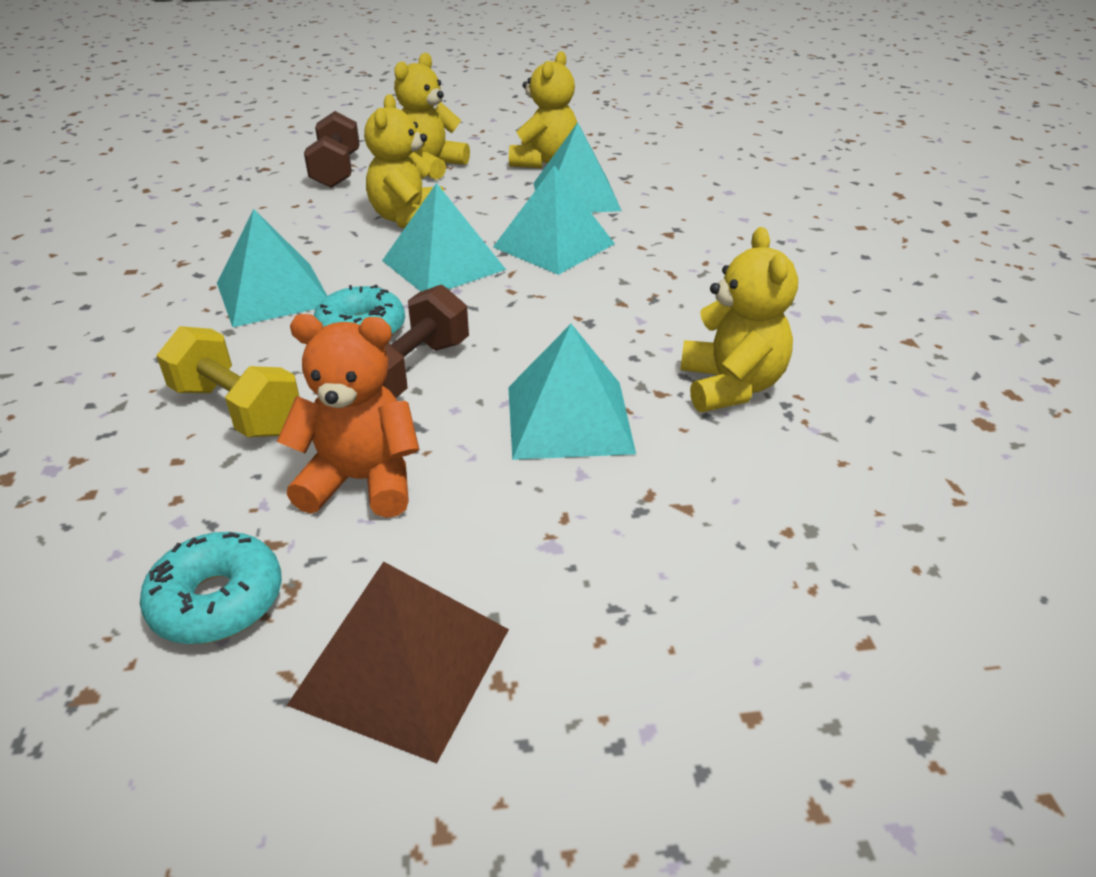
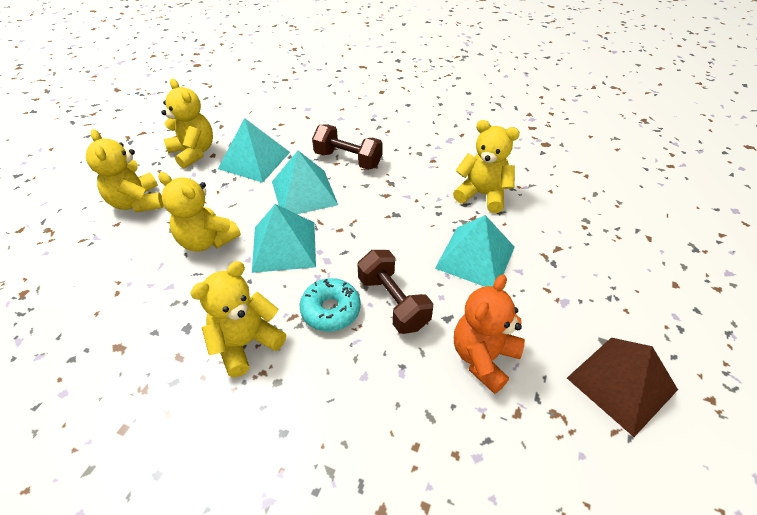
camera: 60 degrees left, 10 degrees up
(217, 601) = (553, 451): turquoise donut -> none
(237, 410) = (379, 400): yellow dumbbell -> none
(273, 294) = (246, 343): turquoise pyramid -> yellow teddy bear
(336, 171) = (84, 252): brown dumbbell -> brown dumbbell (348, 159)

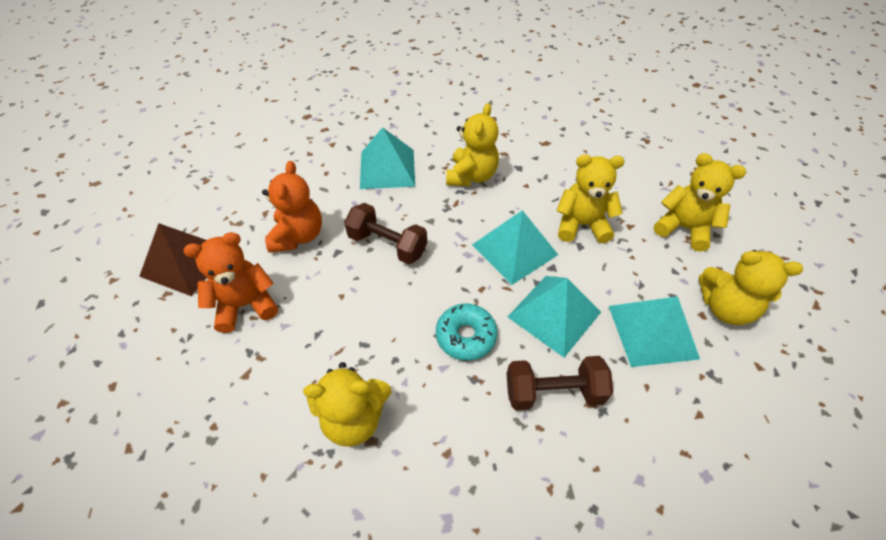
camera: 150 degrees right, 5 degrees up
(330, 310) = (432, 218): turquoise donut -> turquoise donut (466, 336)
(475, 257) = (333, 320): turquoise pyramid -> turquoise pyramid (387, 168)
(553, 304) = (246, 305): none -> orange teddy bear

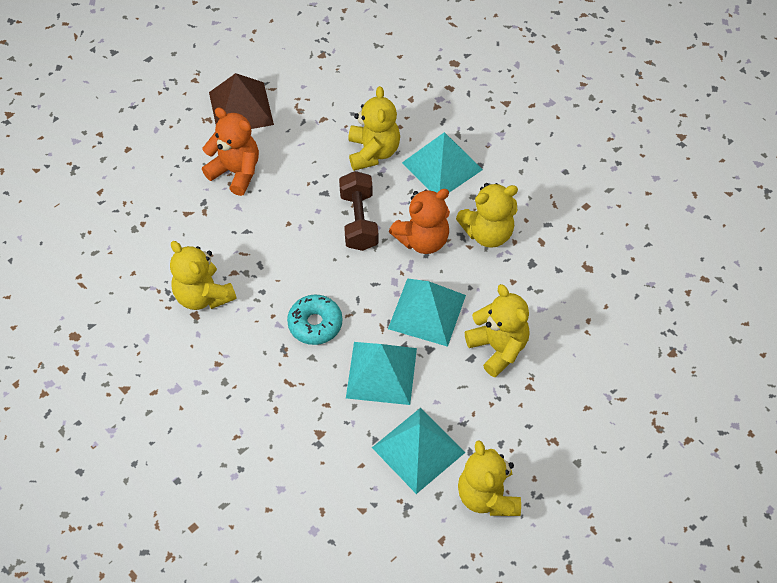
camera: 55 degrees right, 5 degrees up
(298, 236) = (319, 157): orange teddy bear -> orange teddy bear (422, 240)
(553, 392) = (310, 405): brown dumbbell -> none
(683, 228) = (563, 432): yellow teddy bear -> yellow teddy bear (373, 152)

